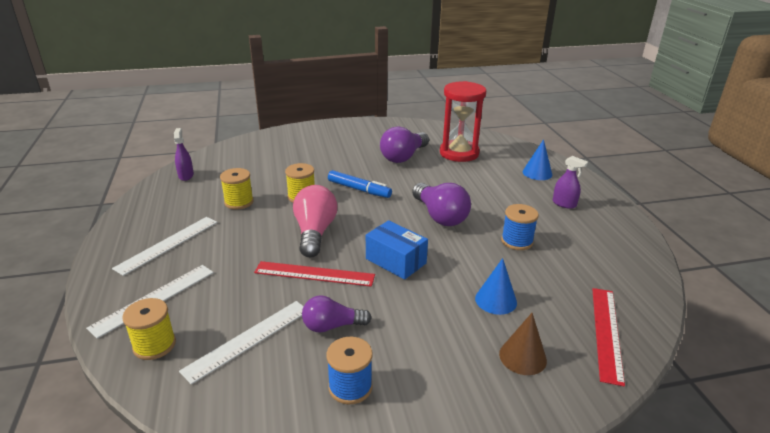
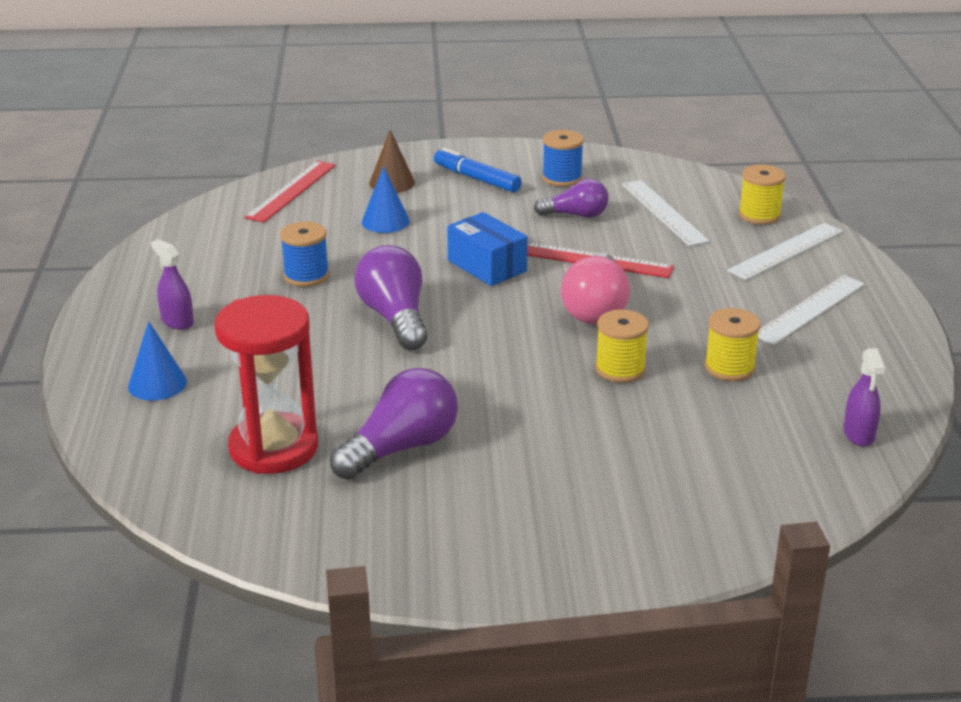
camera: 170 degrees left, 0 degrees up
(248, 339) = (663, 212): white ruler -> white ruler turned 75 degrees counterclockwise
(359, 189) = (515, 376): blue marker -> blue marker (476, 179)

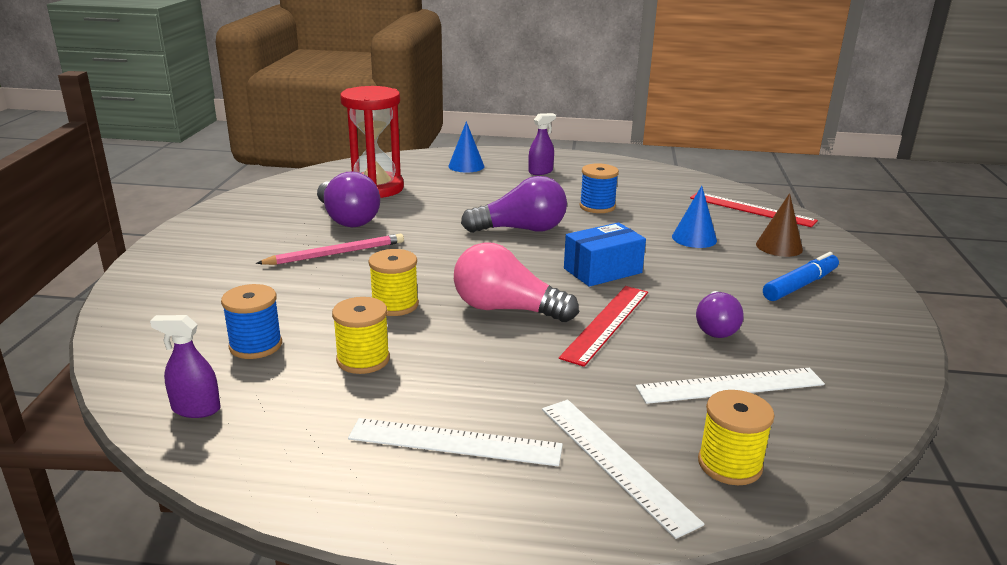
camera: 100 degrees right, 5 degrees down
(515, 433) = (335, 254): none -> pink pencil
(562, 178) = (817, 332): blue spool -> blue spool (256, 345)
(809, 309) = (455, 442): white ruler -> white ruler turned 45 degrees counterclockwise

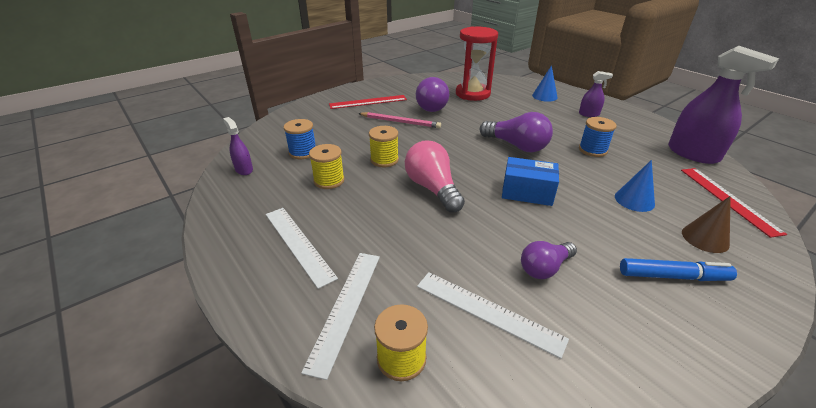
camera: 45 degrees right, 10 degrees up
(606, 323) = (475, 226): red ruler -> red ruler (368, 102)
(678, 180) = (693, 154): none -> purple spray bottle

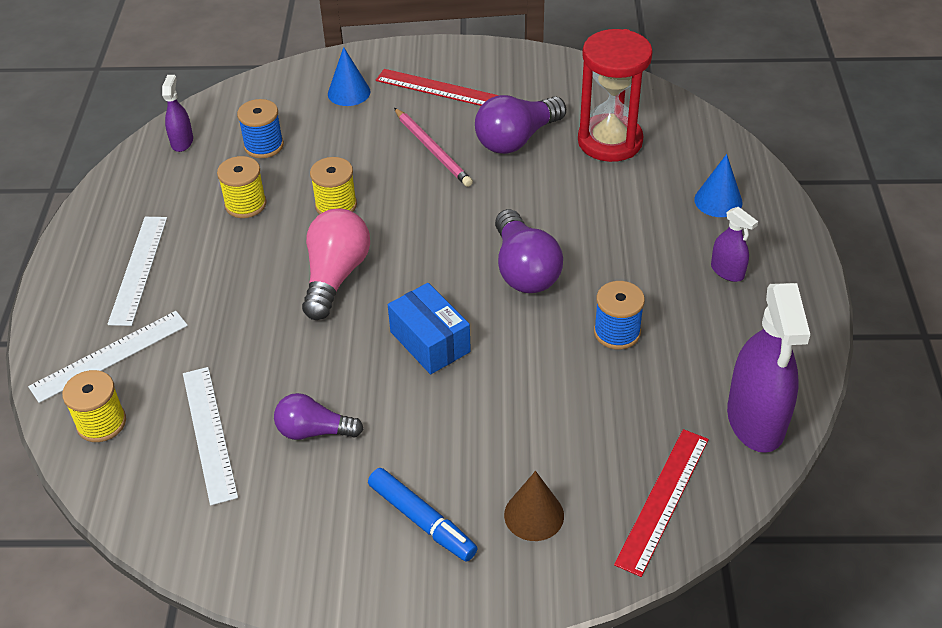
camera: 40 degrees right, 10 degrees up
(634, 200) = (539, 426): blue cone -> blue cone (349, 92)

